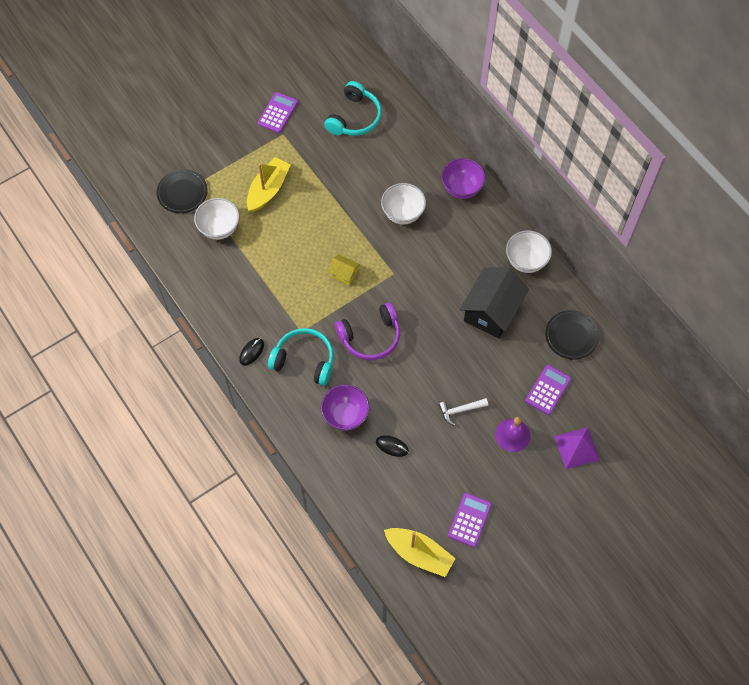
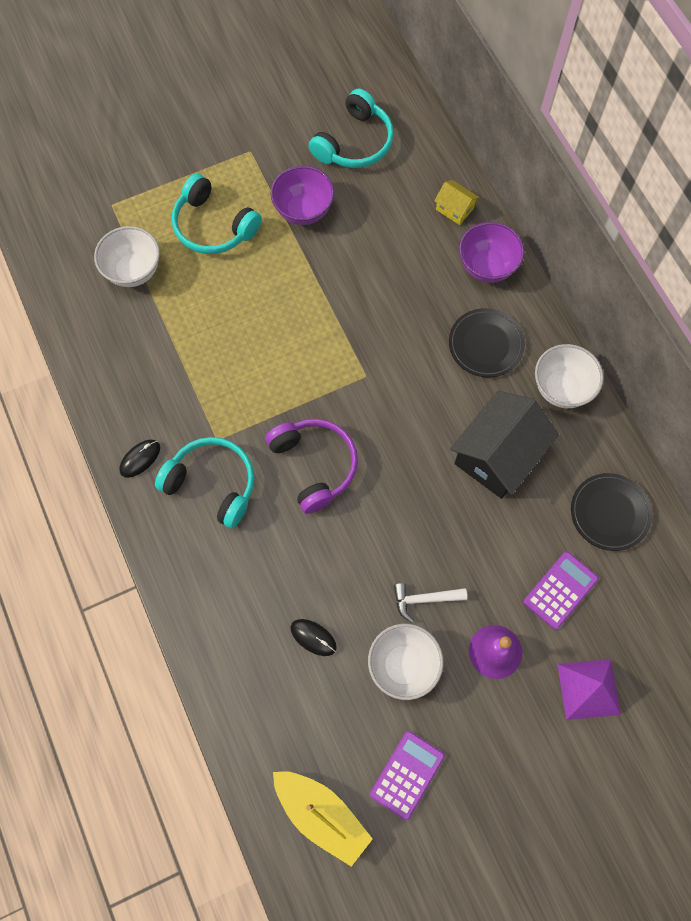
camera: 10 degrees right, 5 degrees up
(182, 193) = (93, 212): black plate -> black plate (486, 344)
(268, 189) = (213, 226): yellow boat -> turquoise headphones
(278, 113) = (249, 120): purple calculator -> none
(344, 273) = (295, 365): yellow house -> yellow house (454, 209)
(345, 415) = (255, 578): purple bowl -> purple bowl (303, 211)
(370, 337) = (315, 465): purple headphones -> purple headphones turned 105 degrees counterclockwise
(403, 213) = (396, 290): white bowl -> white bowl (403, 666)

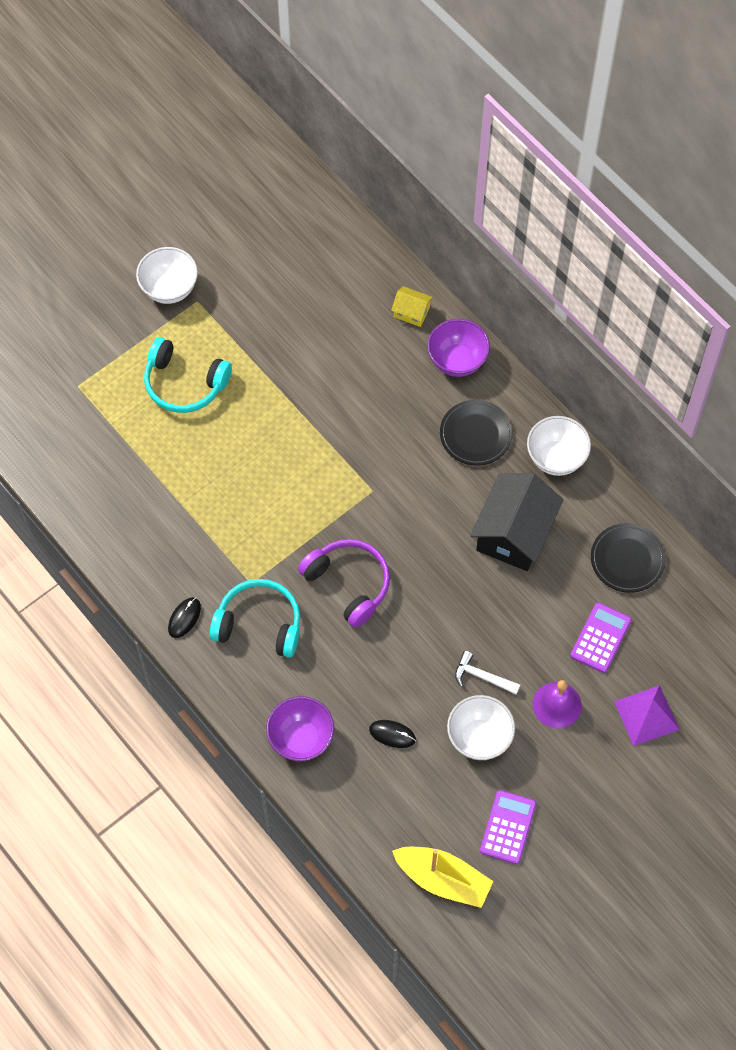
camera: 15 degrees left, 5 degrees down
(133, 271) = (121, 445): white bowl -> white bowl (169, 289)
(303, 211) = (267, 348): purple bowl -> purple bowl (301, 739)
(355, 143) = (297, 269): turquoise headphones -> none
(424, 599) = (482, 676): white hammer -> white hammer turned 45 degrees clockwise

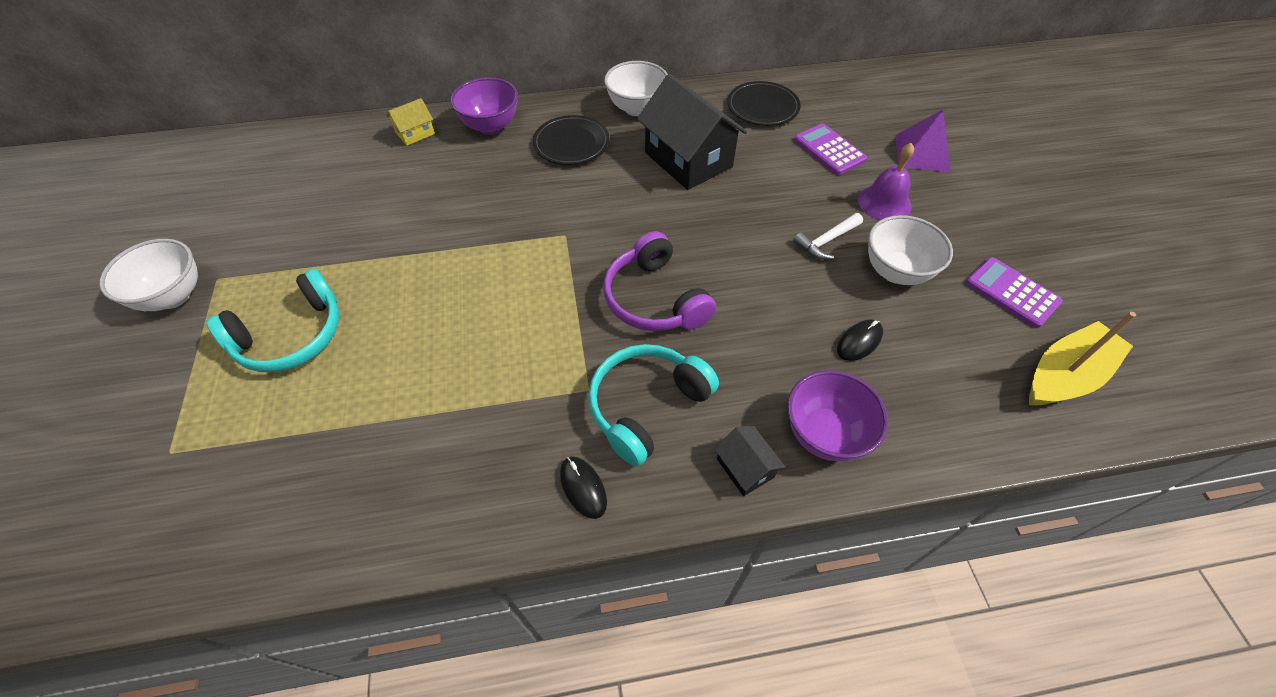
camera: 60 degrees left, 10 degrees down
(249, 702) = (745, 468): none -> black house
(349, 583) = (654, 299): purple headphones -> purple headphones turned 105 degrees counterclockwise

